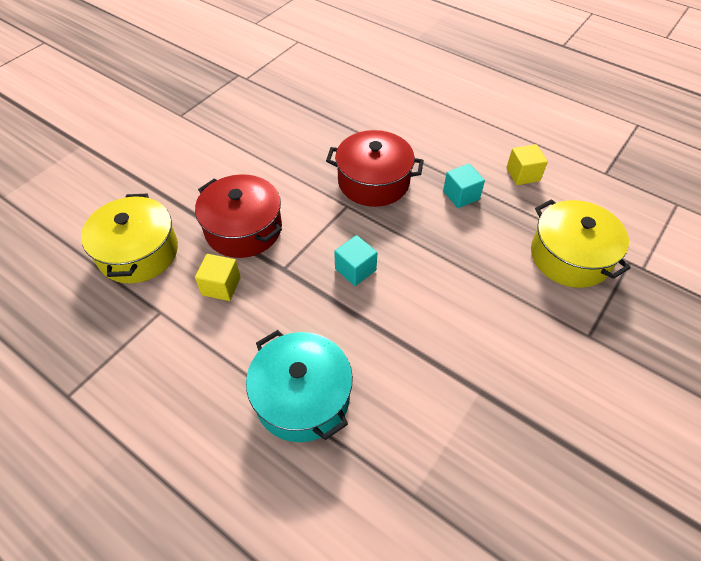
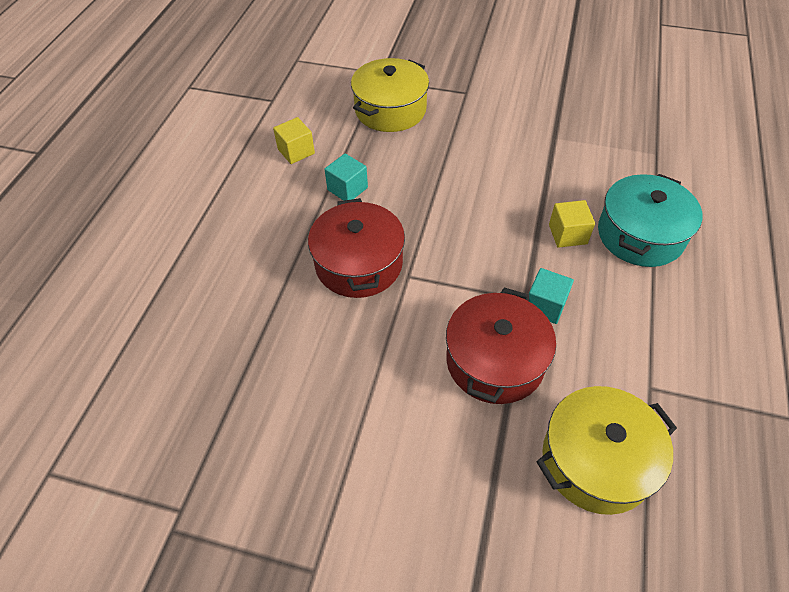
camera: 110 degrees left, 0 degrees up
(221, 286) = (581, 345): yellow cube -> yellow cube (567, 234)
(355, 269) = (489, 241): turquoise cube -> turquoise cube (545, 306)

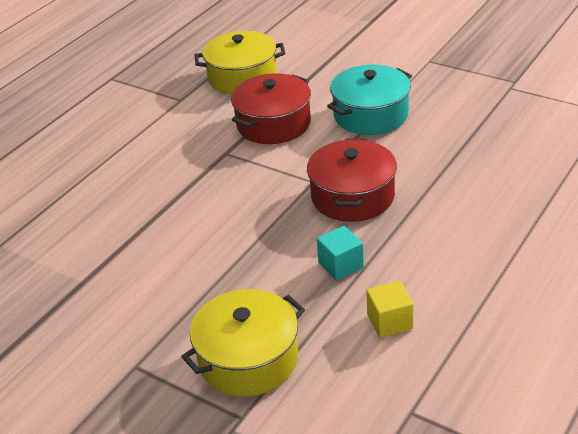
camera: 160 degrees left, 15 degrees down
(545, 306) = (213, 147): turquoise cube -> none
(567, 234) = (153, 190): yellow cube -> none
(640, 235) = (93, 180): turquoise pot -> turquoise pot (370, 115)

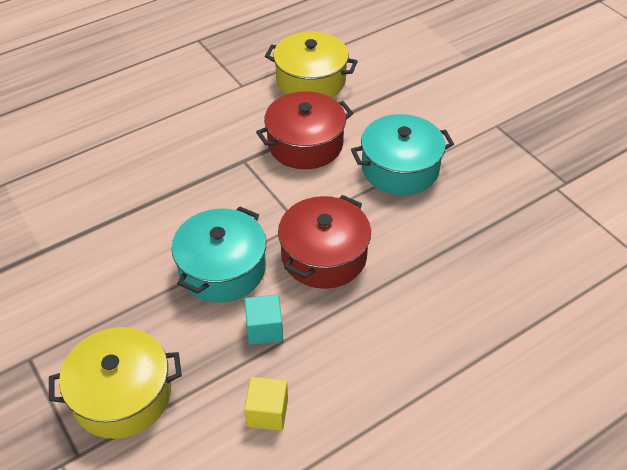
camera: 20 degrees right, 10 degrees up
(268, 236) = (222, 269): none -> turquoise pot

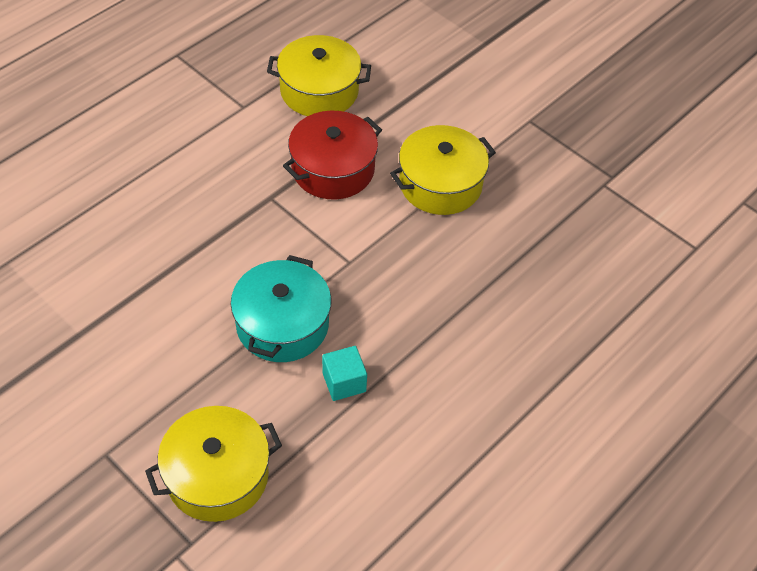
camera: 15 degrees left, 5 degrees up
(267, 412) = (370, 467): yellow cube -> none
(324, 256) = (385, 294): red pot -> none
(400, 168) = (440, 184): turquoise pot -> yellow pot

